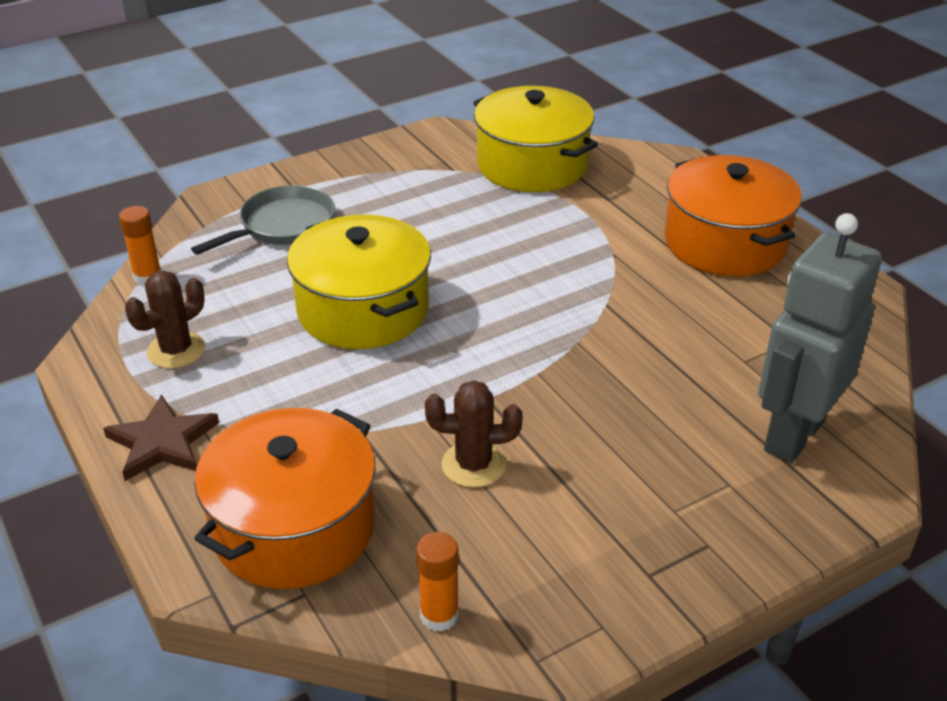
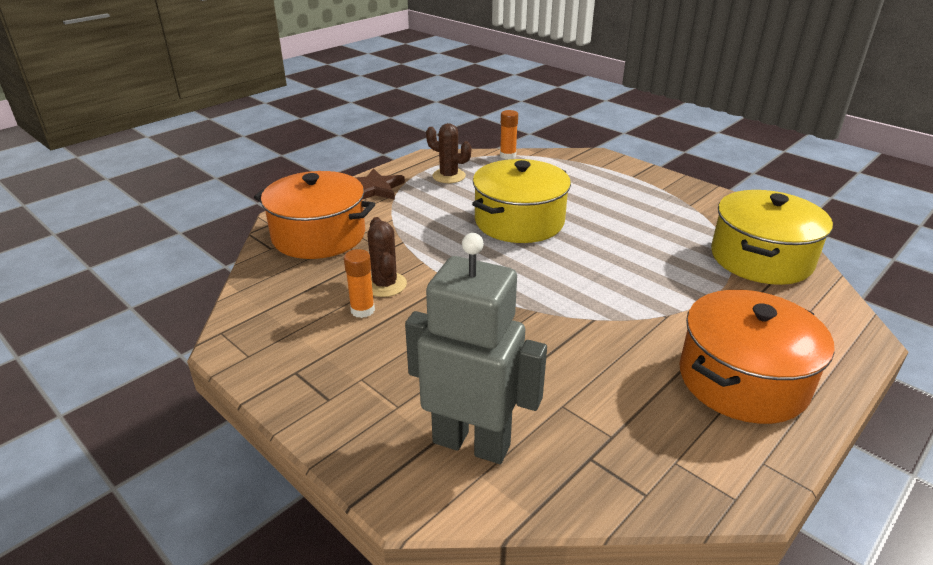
camera: 75 degrees right, 5 degrees down
(282, 226) = (587, 180): grey pan -> none
(439, 615) = (256, 292): orange glue stick -> orange glue stick (362, 310)

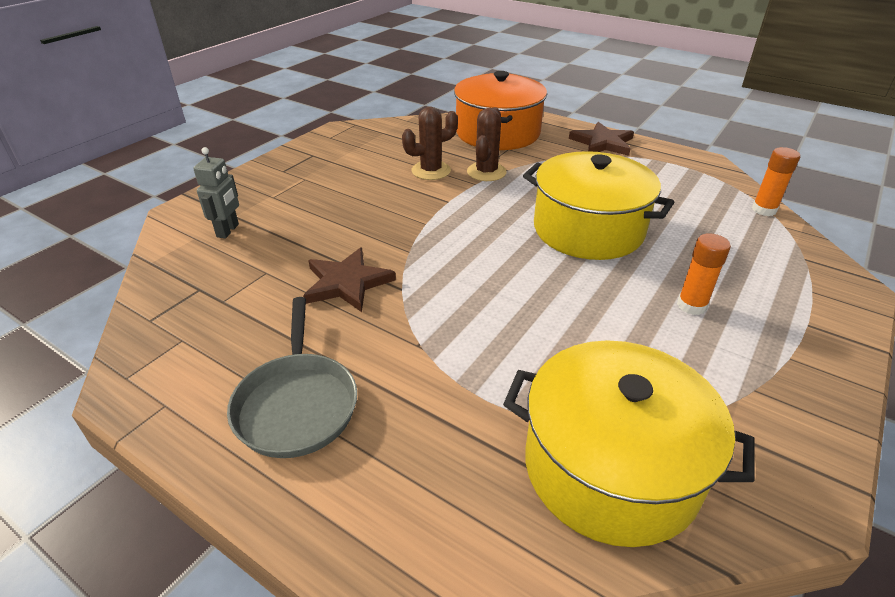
camera: 80 degrees right, 5 degrees up
(362, 310) = (391, 167): orange glue stick -> orange glue stick (691, 305)
(449, 176) = (666, 177): brown cactus -> brown cactus (486, 172)
(472, 443) = (228, 231): grey robot -> grey robot, size x0.46
(584, 350) = (347, 283): none -> brown star
(742, 380) = (297, 404): orange pot -> grey pan

